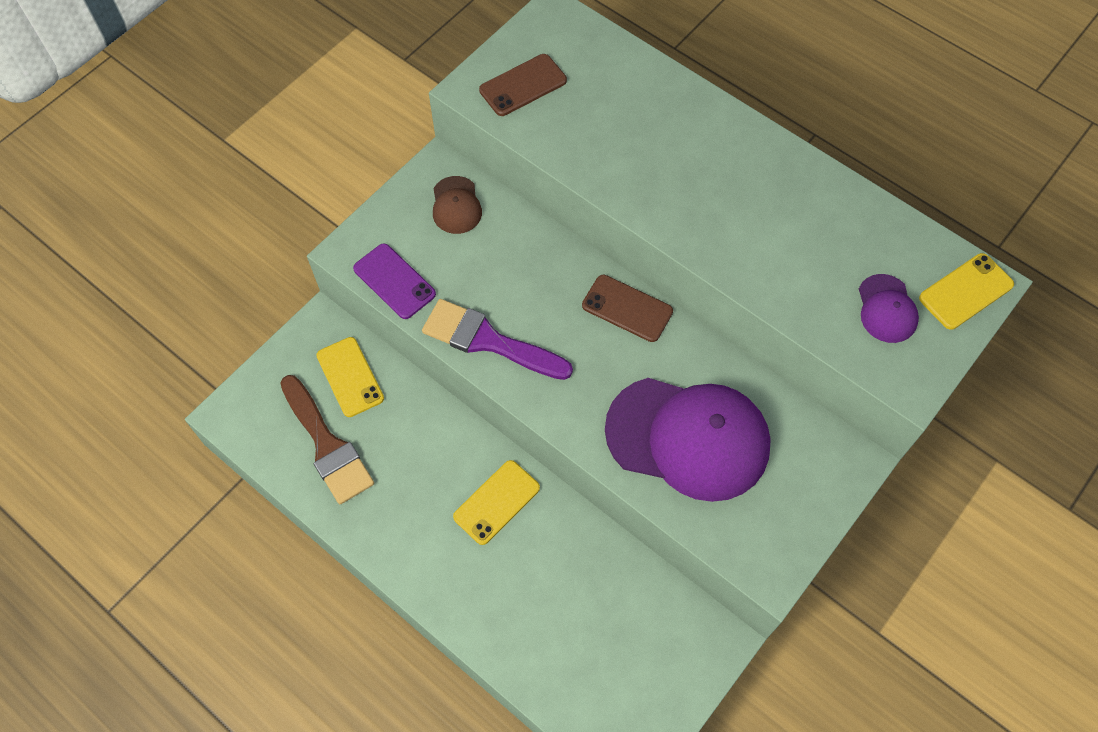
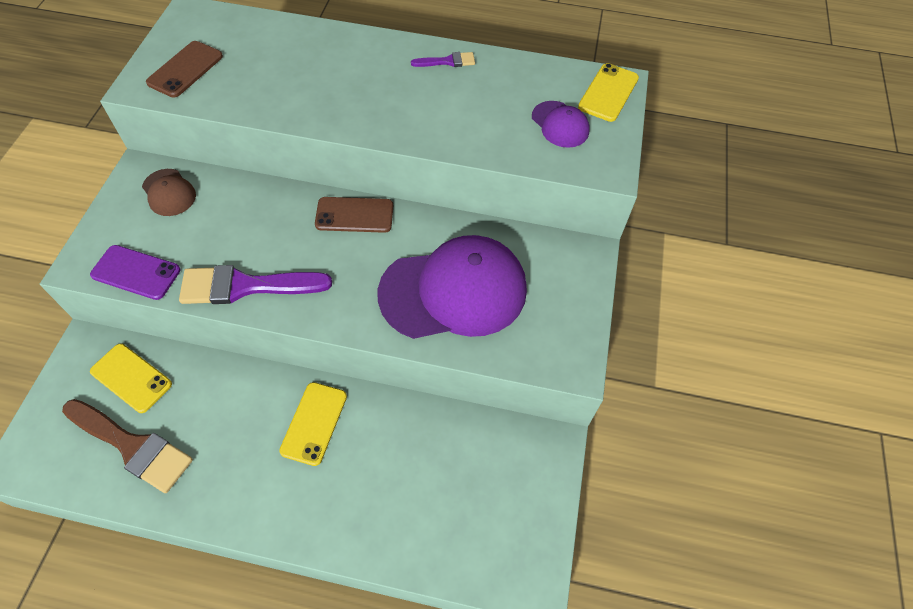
camera: 30 degrees left, 5 degrees down
(801, 179) = (447, 61): none -> purple brush

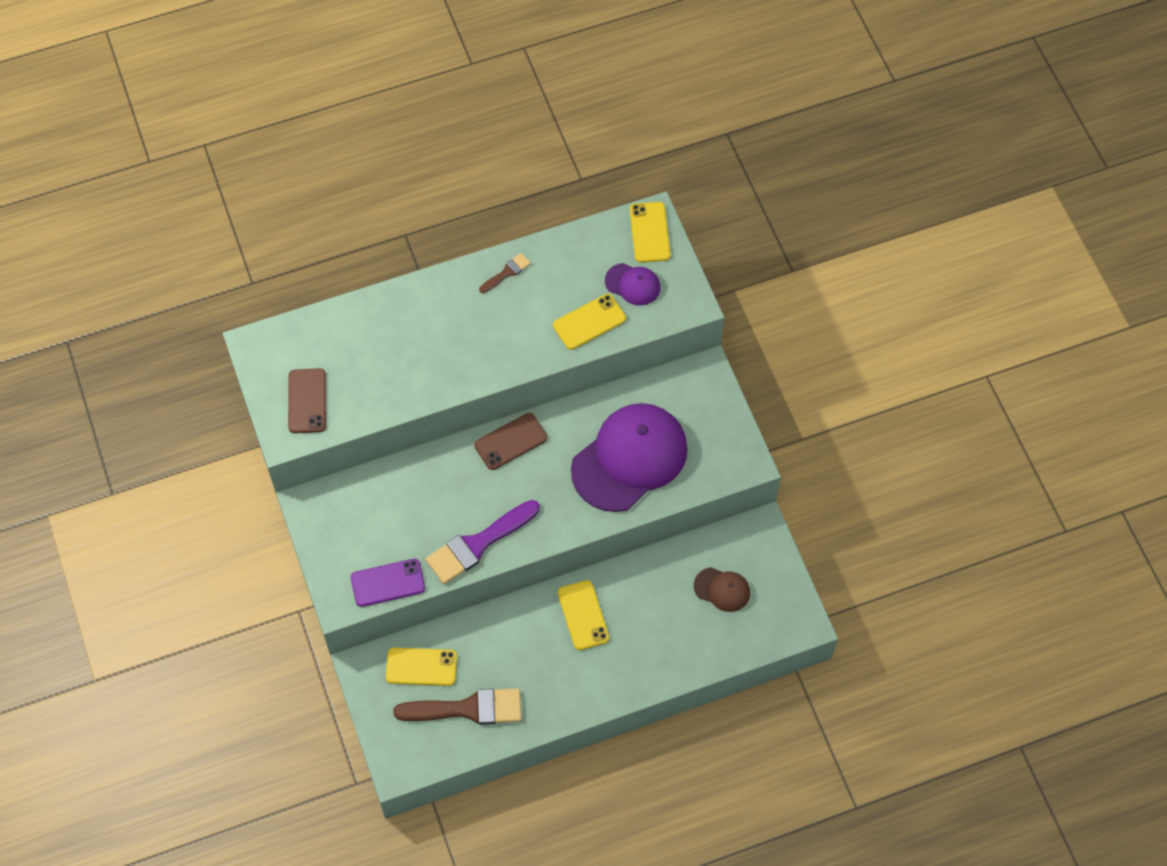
camera: 30 degrees left, 5 degrees up
(169, 192) = (350, 508): brown cap -> brown cap (722, 589)
(447, 61) = (507, 272): purple brush -> brown brush
(492, 134) = (589, 322): none -> yellow phone

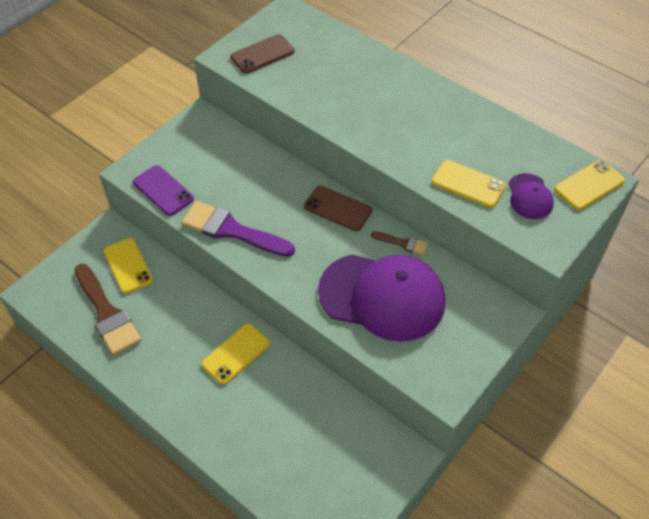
camera: 60 degrees right, 10 degrees down
(507, 272) = (465, 113): brown brush -> brown brush (403, 243)
(722, 589) = (327, 452): brown cap -> none

